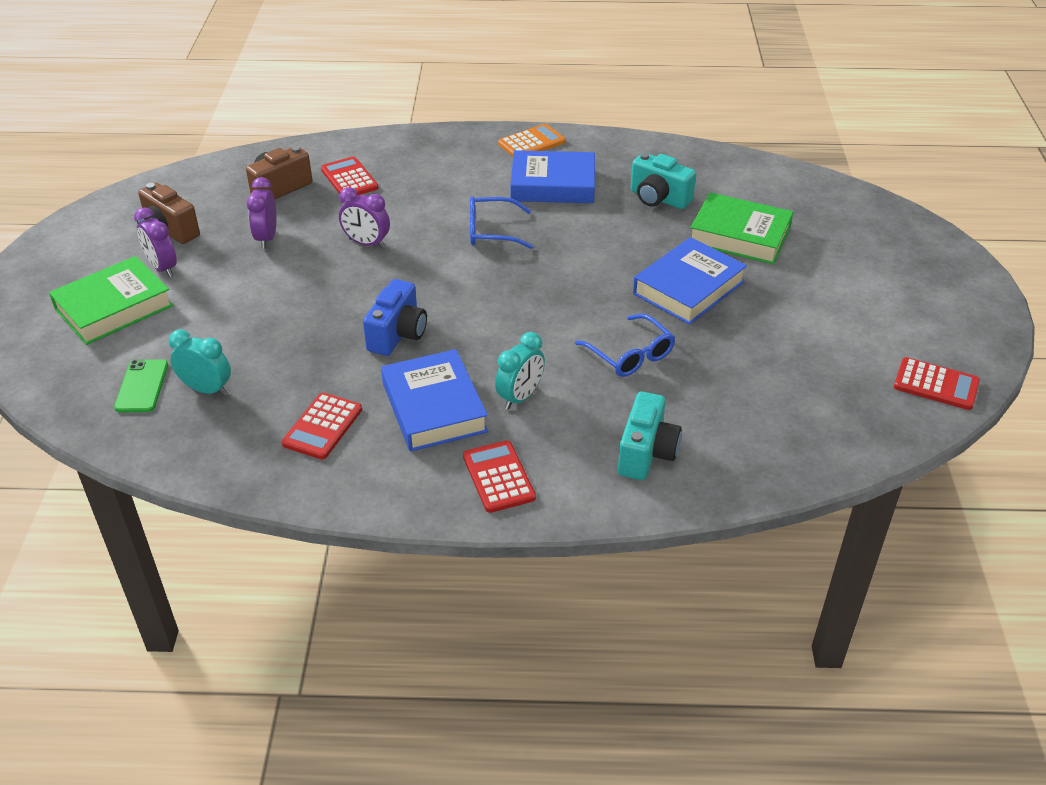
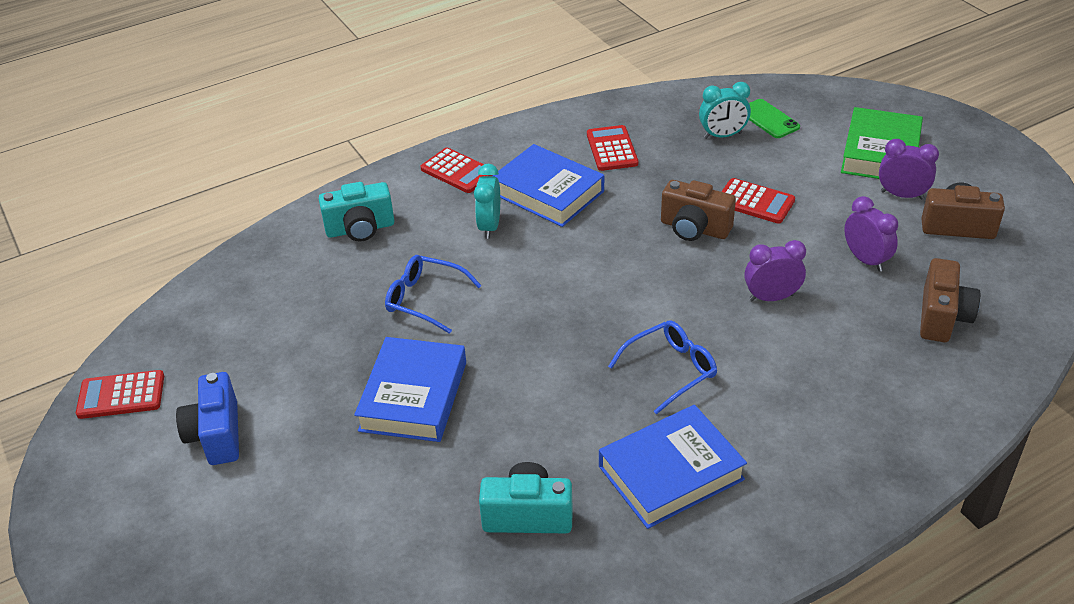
camera: 150 degrees right, 0 degrees up
(349, 179) = (894, 364): red calculator -> red calculator (755, 202)
(352, 314) = (694, 228): none -> brown camera
(398, 334) = (637, 230): blue camera -> blue camera (216, 435)
(531, 143) = (767, 537): orange calculator -> none
(646, 453) = (360, 229): turquoise camera -> turquoise camera turned 90 degrees counterclockwise
(739, 235) = (394, 500): green book -> none

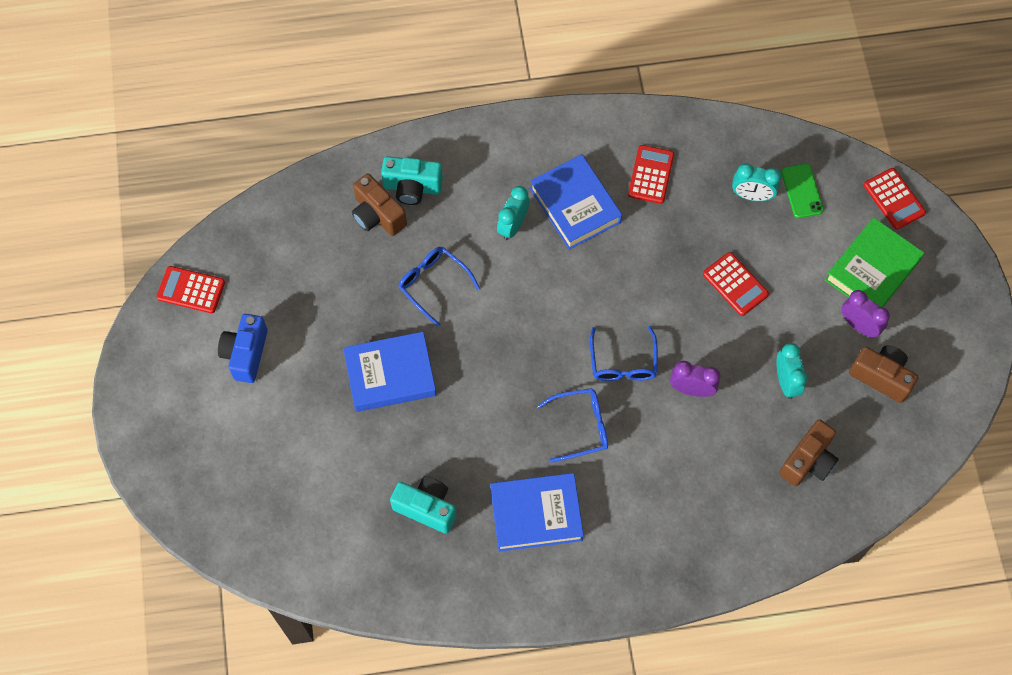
camera: 20 degrees right, 25 degrees up
(413, 396) = (390, 375): blue book -> blue book turned 45 degrees clockwise
(457, 171) = (513, 151): red calculator -> red calculator (894, 199)
(681, 299) = (623, 362): none -> blue glasses
(694, 228) = (671, 294): brown camera -> brown camera (377, 215)
(865, 260) = (786, 382): purple clock -> turquoise clock

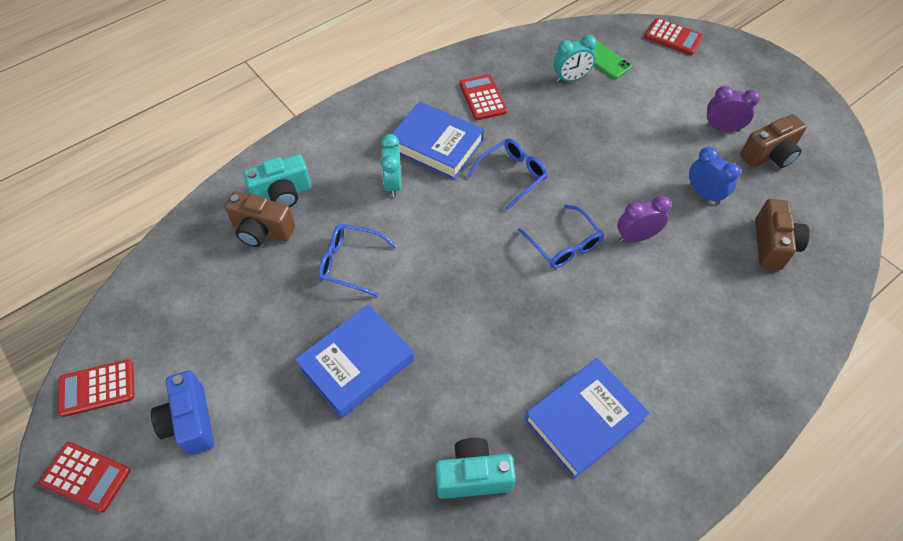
camera: 30 degrees left, 10 degrees down
(580, 427) = (567, 317): blue glasses -> blue glasses (512, 175)
(735, 284) = (607, 143): red calculator -> red calculator (86, 477)
(786, 382) = (704, 194): turquoise clock -> blue clock
(872, 270) = (698, 88): green book -> none
(881, 377) = (769, 155): brown camera -> brown camera turned 150 degrees clockwise

